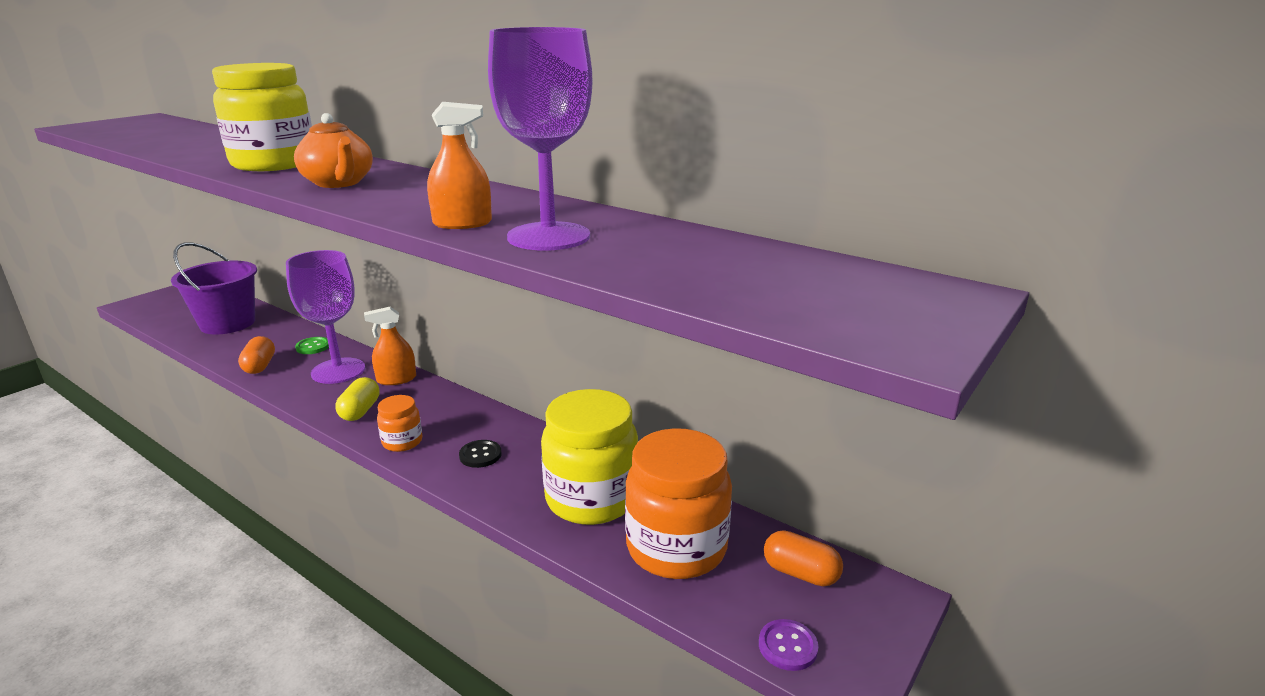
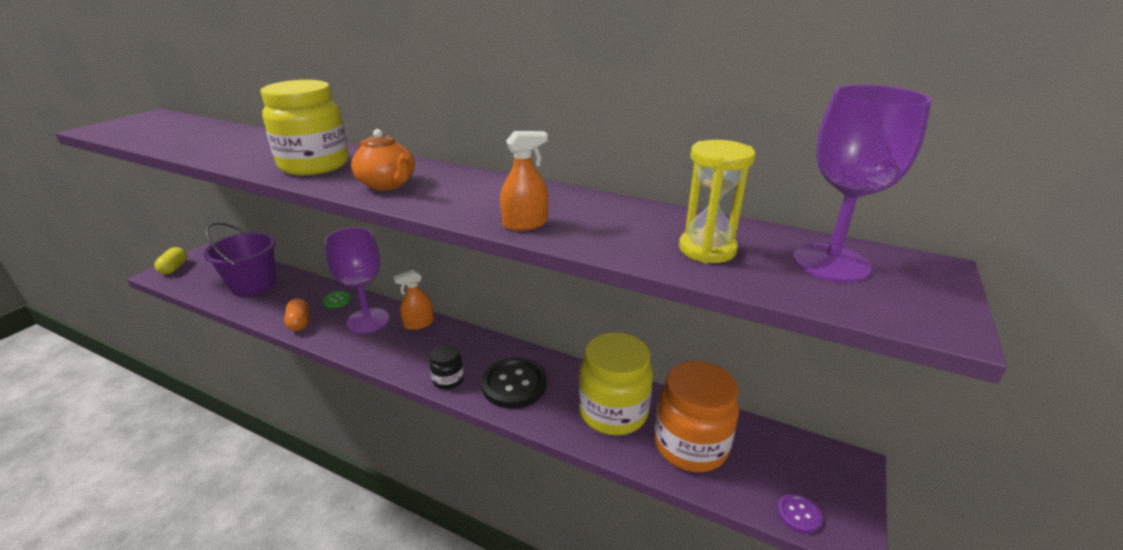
camera: 10 degrees left, 5 degrees up
(360, 411) = (402, 356): yellow capsule -> yellow capsule (174, 268)
(402, 442) = (448, 380): orange jar -> black jar
(480, 455) = (514, 384): black button -> black button, size x2.04
(548, 237) = (603, 233): purple goblet -> purple goblet (830, 263)
(664, 258) = (707, 249): none -> yellow hourglass
(800, 573) = (783, 454): orange capsule -> none

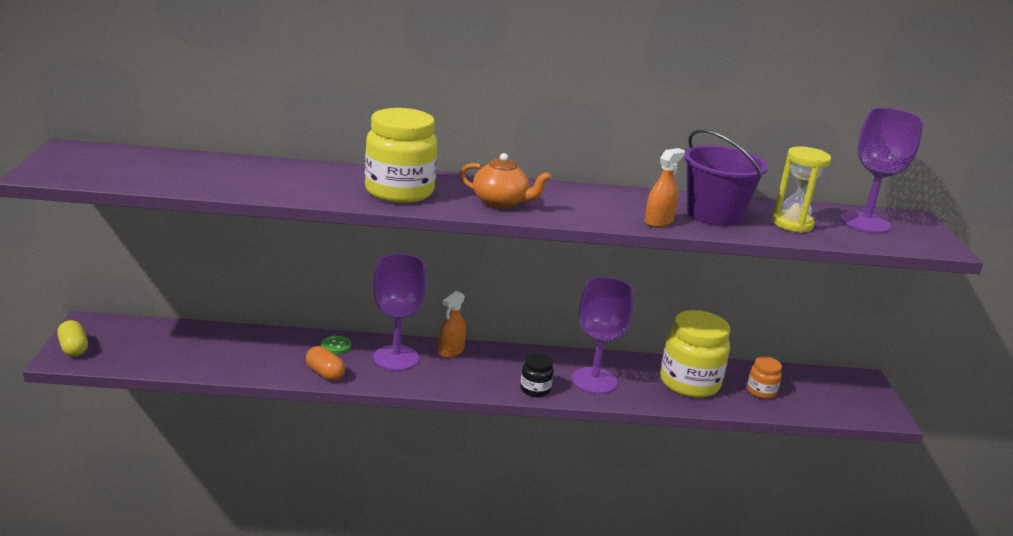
camera: 30 degrees left, 5 degrees down
(253, 285) = (213, 348): purple bucket -> purple bucket (714, 214)
(514, 384) = (594, 381): black button -> purple goblet
(690, 445) = (761, 391): orange jar -> orange jar, size x0.48
(798, 514) = (856, 414): purple button -> none

